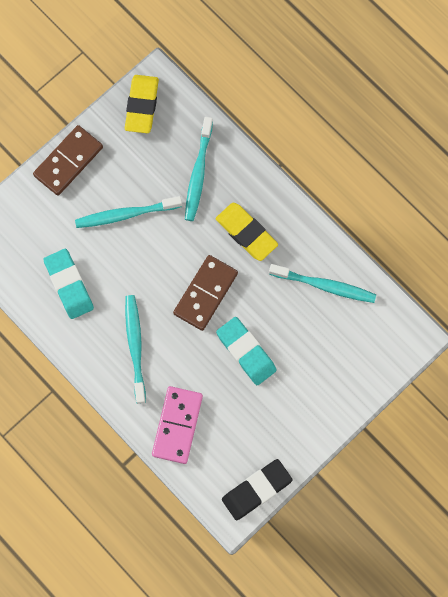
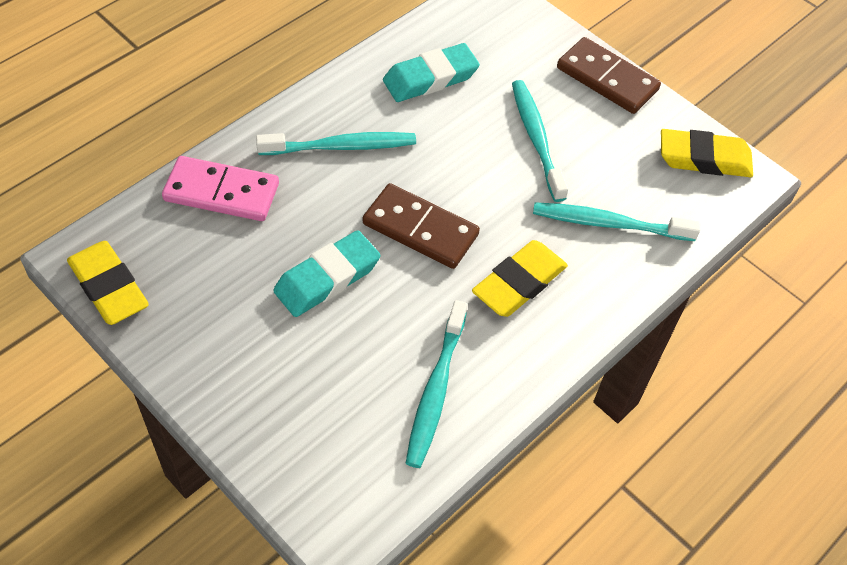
camera: 85 degrees right, 20 degrees down
(256, 490) = (109, 287): black eraser -> yellow eraser

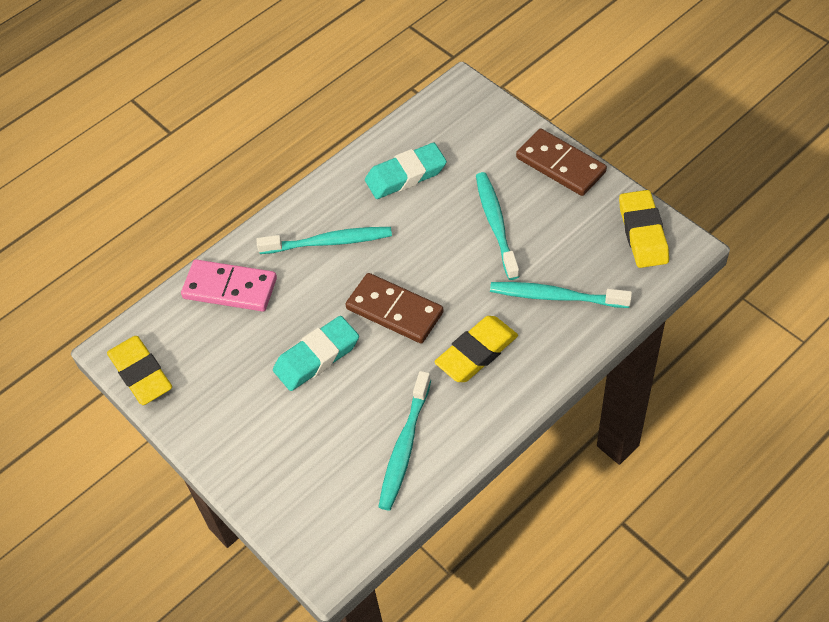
camera: 10 degrees right, 0 degrees up
(704, 159) = (643, 233): yellow eraser -> yellow eraser turned 75 degrees clockwise

